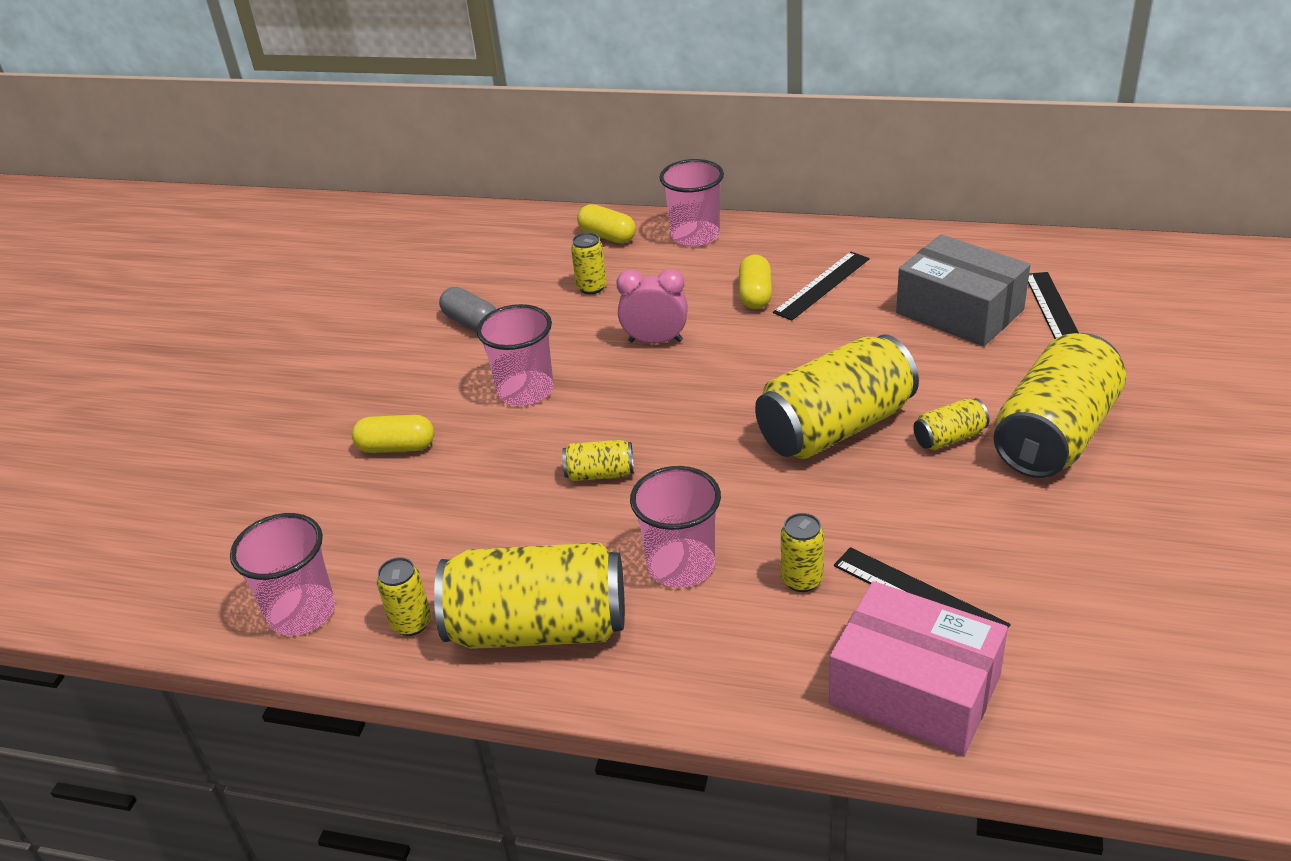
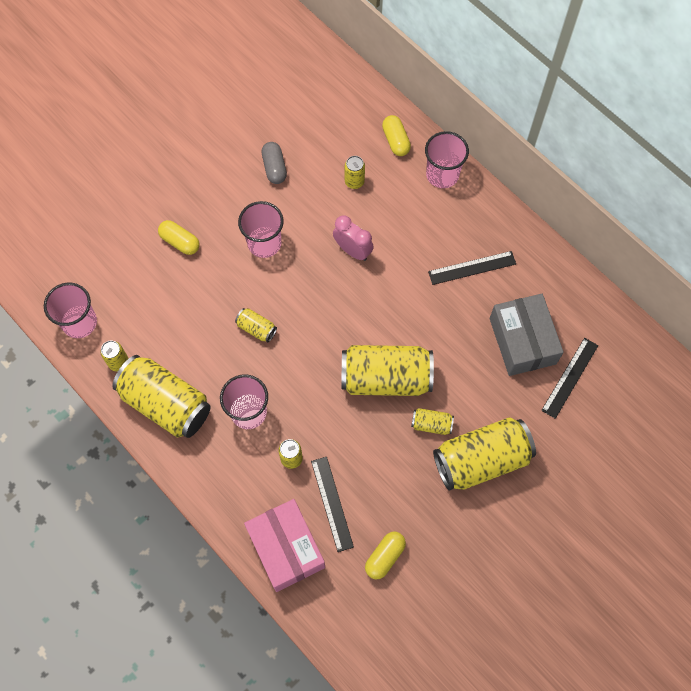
camera: 30 degrees right, 30 degrees up
(755, 295) = (431, 250): yellow capsule -> yellow capsule (385, 557)

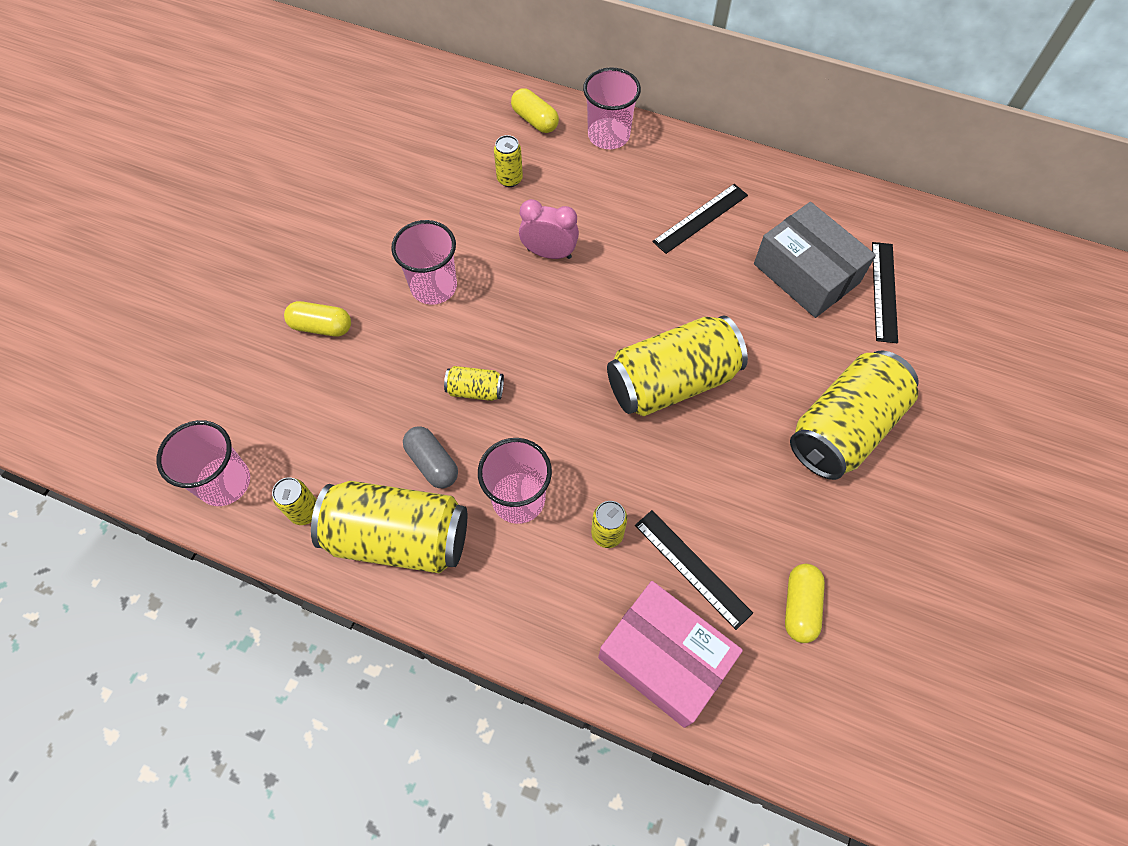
camera: 25 degrees left, 5 degrees down
(274, 168) = (403, 199): grey capsule -> grey capsule (432, 463)
(431, 424) = (759, 412): yellow can -> none

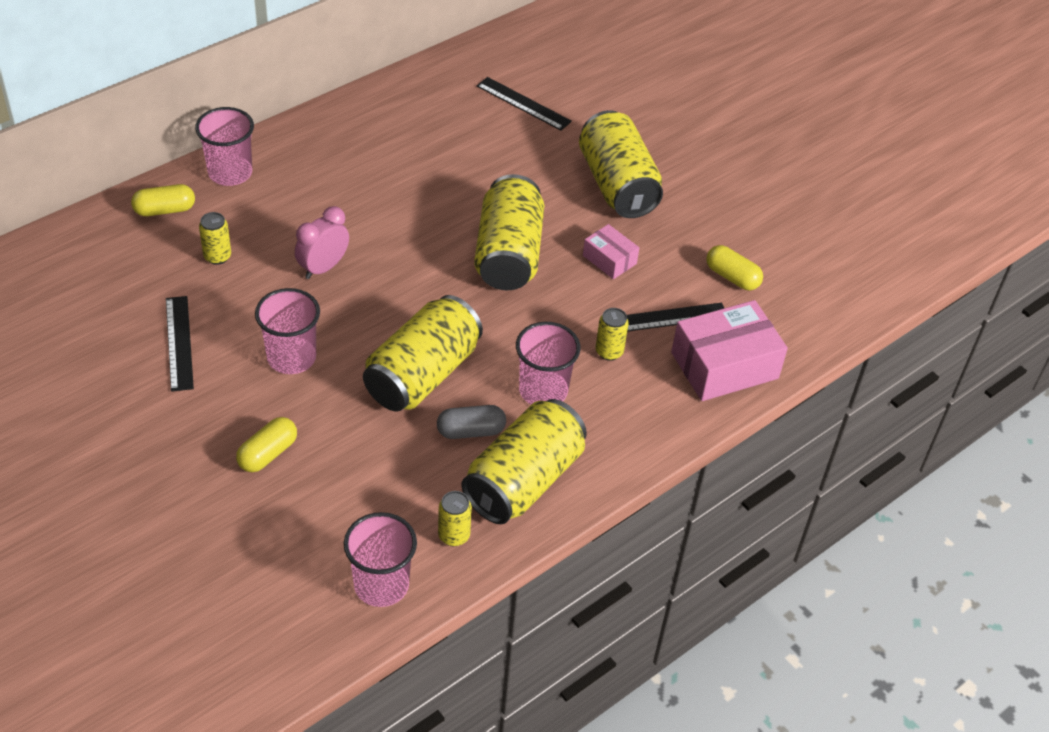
camera: 65 degrees left, 15 degrees down
(475, 390) = (422, 374): yellow can -> yellow can, size x2.26
(700, 218) = (370, 162): black ruler -> black ruler (179, 343)
(732, 473) = (609, 259): none -> pink box
(806, 273) = (473, 133): grey box -> none

